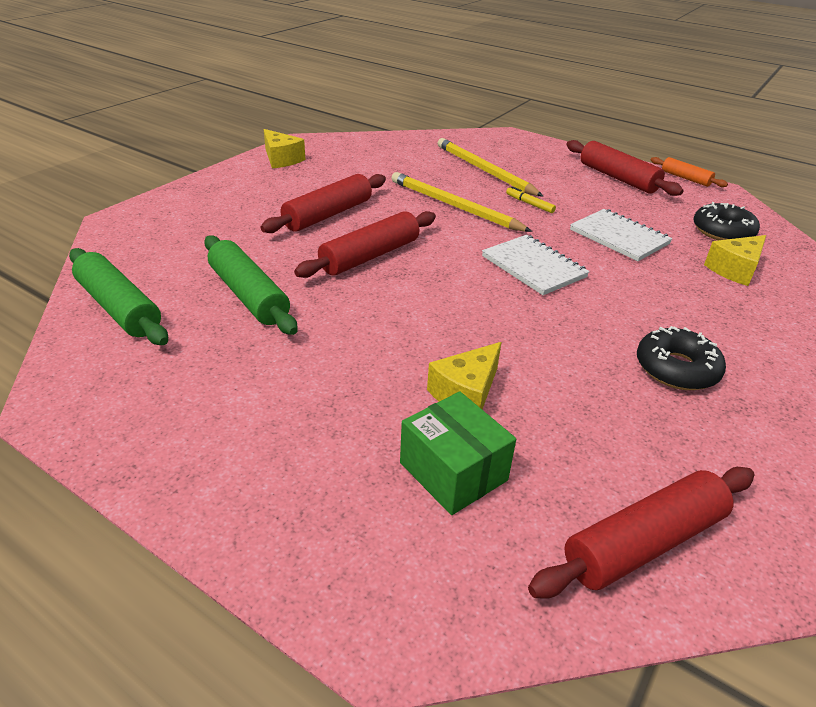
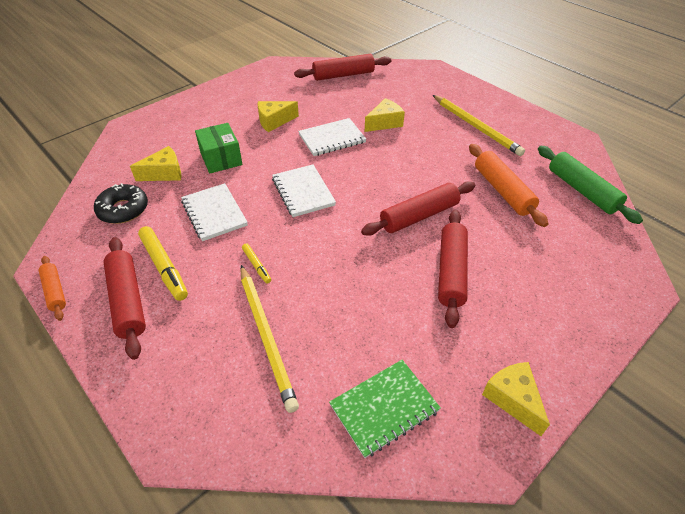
camera: 165 degrees left, 10 degrees up
(249, 295) = (502, 191): green rolling pin -> orange rolling pin
(328, 215) = (451, 272): red rolling pin -> red rolling pin turned 45 degrees counterclockwise
(377, 151) = (384, 408): none -> green notebook
(453, 471) = (401, 98): green box -> green box (221, 158)
(454, 206) = (330, 271): yellow pencil -> yellow pencil (476, 127)
(546, 347) = (332, 139): none -> white notebook
(615, 197) = (164, 267): none -> yellow marker
(676, 369) = (274, 121): black donut -> yellow cheese

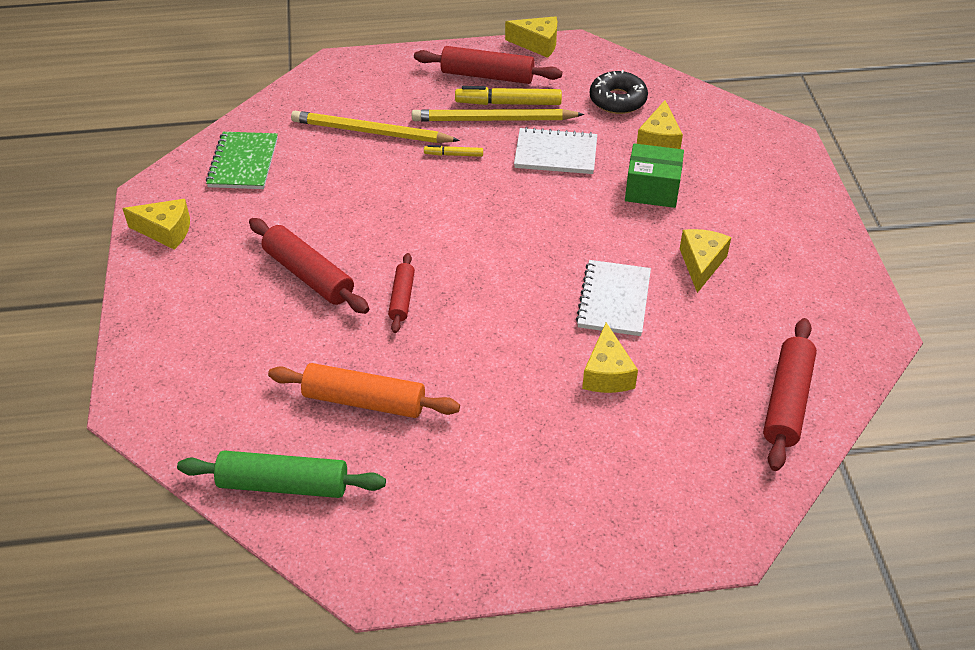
camera: 125 degrees right, 0 degrees up
(55, 291) = (537, 44): orange rolling pin -> yellow cheese
(303, 192) = (530, 228): white notebook -> none
(419, 216) = (402, 298): red rolling pin -> red rolling pin, size x0.58
(476, 127) = (510, 474): yellow pencil -> yellow pencil (493, 119)

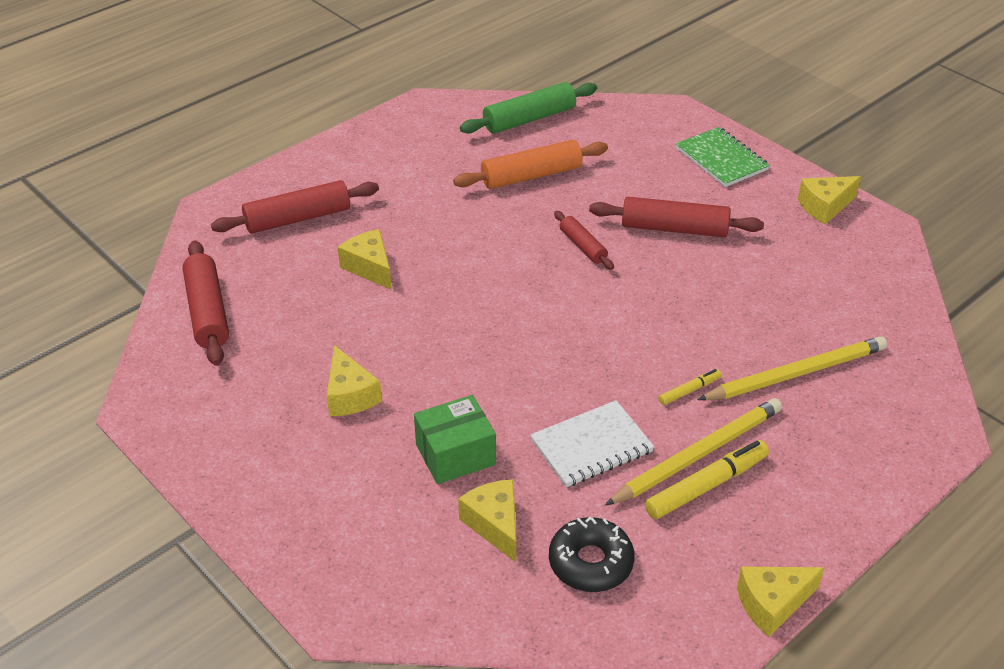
camera: 145 degrees right, 5 degrees down
(243, 163) = (858, 285): green notebook -> green notebook (721, 159)
(487, 75) = (772, 514): red rolling pin -> red rolling pin (298, 218)
(613, 300) = (408, 324): white notebook -> none

